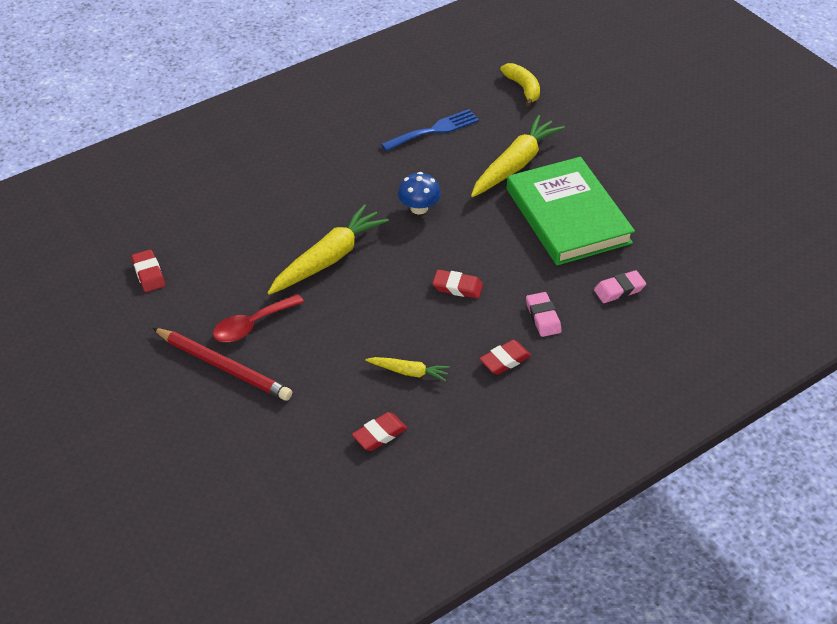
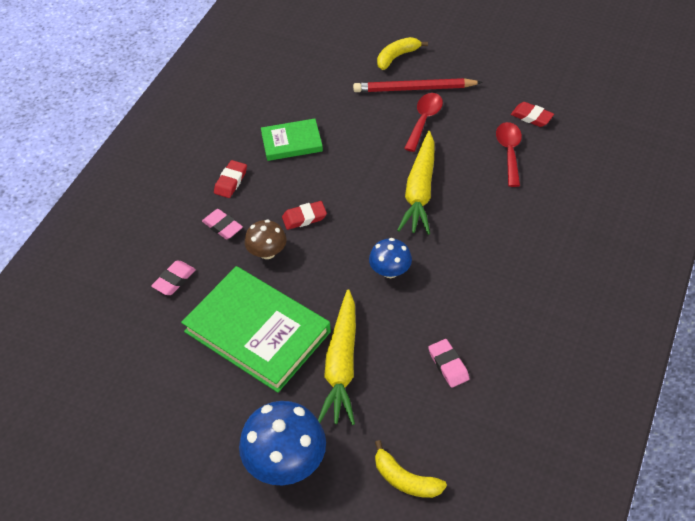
camera: 150 degrees right, 5 degrees up
(199, 419) = (397, 57): none -> yellow banana
(210, 252) = (509, 152): none -> red spoon
(379, 434) = (280, 99): red eraser -> none
(409, 372) = (291, 142): yellow carrot -> green book
(434, 130) = (448, 365): blue fork -> pink eraser
(515, 273) = (267, 252): none -> brown mushroom
(600, 130) = (286, 462): none -> blue mushroom

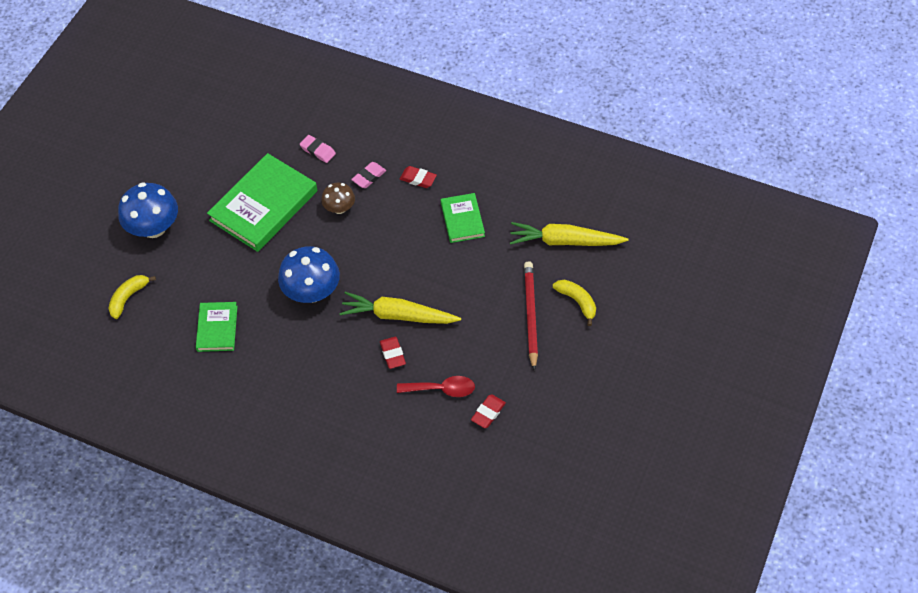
camera: 90 degrees right, 5 degrees up
(304, 218) = (374, 232): red eraser -> red eraser (392, 354)
(341, 364) = (227, 259): yellow carrot -> yellow carrot (565, 241)
(390, 271) = (312, 292): blue mushroom -> blue mushroom, size x1.74
(424, 120) = (487, 322): red spoon -> none
(448, 365) = (217, 328): pink eraser -> green book

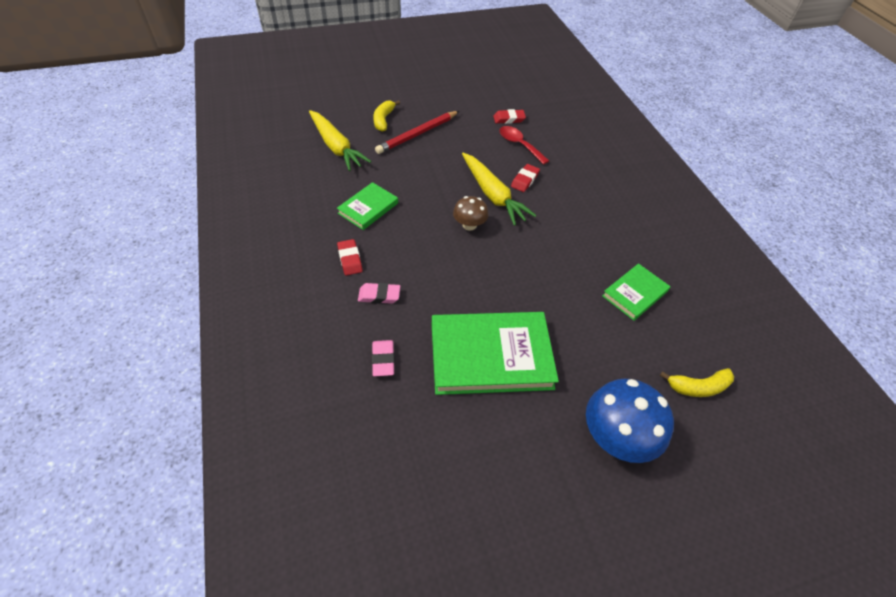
camera: 135 degrees left, 5 degrees down
(312, 292) = (532, 256): blue mushroom -> none
(339, 208) = (434, 294): brown mushroom -> brown mushroom (469, 225)

